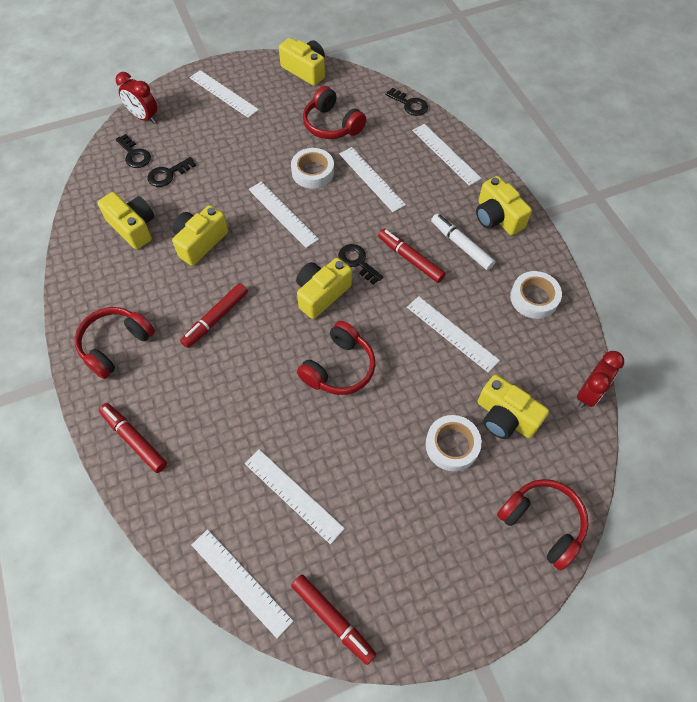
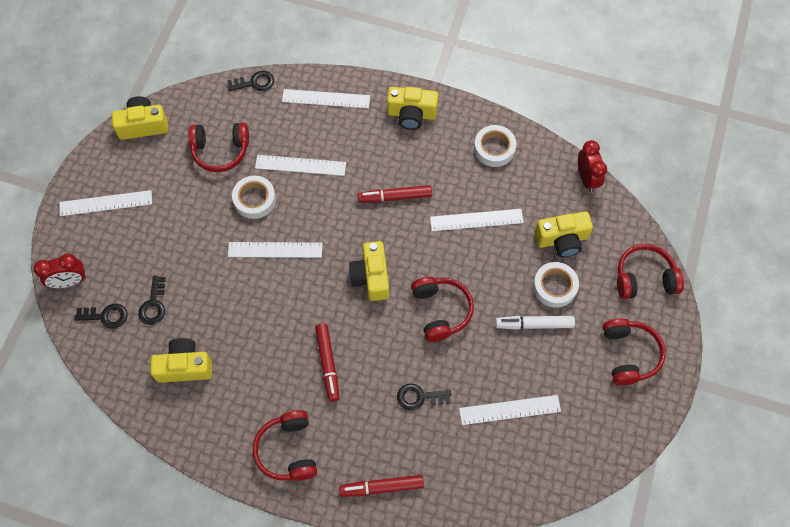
camera: 50 degrees left, 5 degrees up
(200, 242) = (246, 327): yellow camera -> none
(241, 581) = (542, 484): white ruler -> none
(333, 619) = (608, 445): red marker -> none
(357, 262) = (365, 232): black key -> black key (419, 397)
(447, 568) = (629, 354): none -> red headphones
(461, 245) = (413, 156): white marker -> white marker (534, 324)

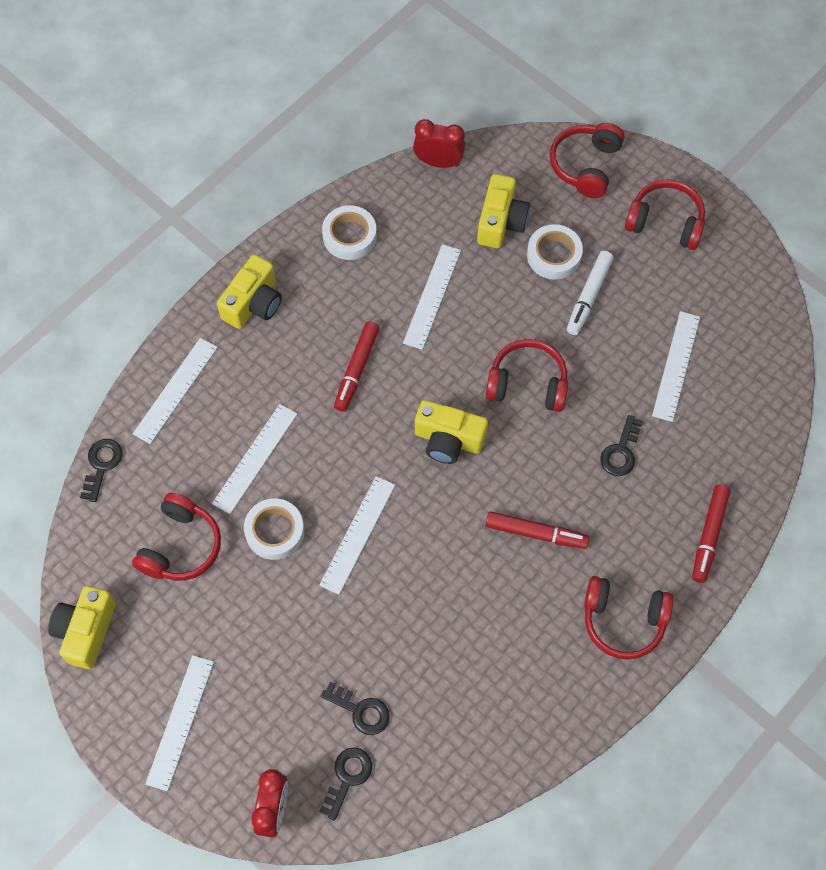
camera: 65 degrees left, 0 degrees up
(184, 366) = (463, 702): yellow camera -> none

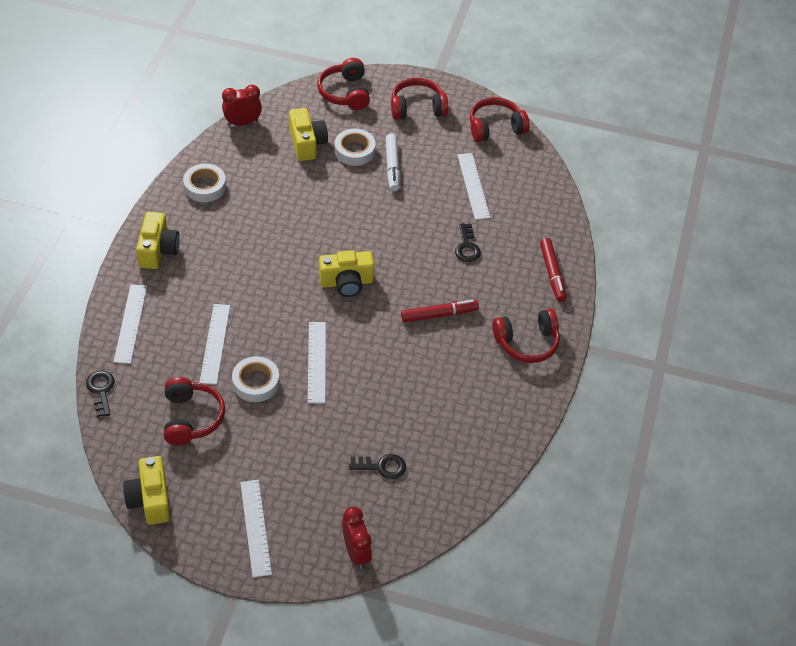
camera: 30 degrees left, 15 degrees down
(347, 777) = (397, 511): black key -> none
(356, 369) = (257, 264): red marker -> none
(432, 296) = (285, 202): white ruler -> none
(527, 384) = (381, 230): red headphones -> red headphones (495, 128)

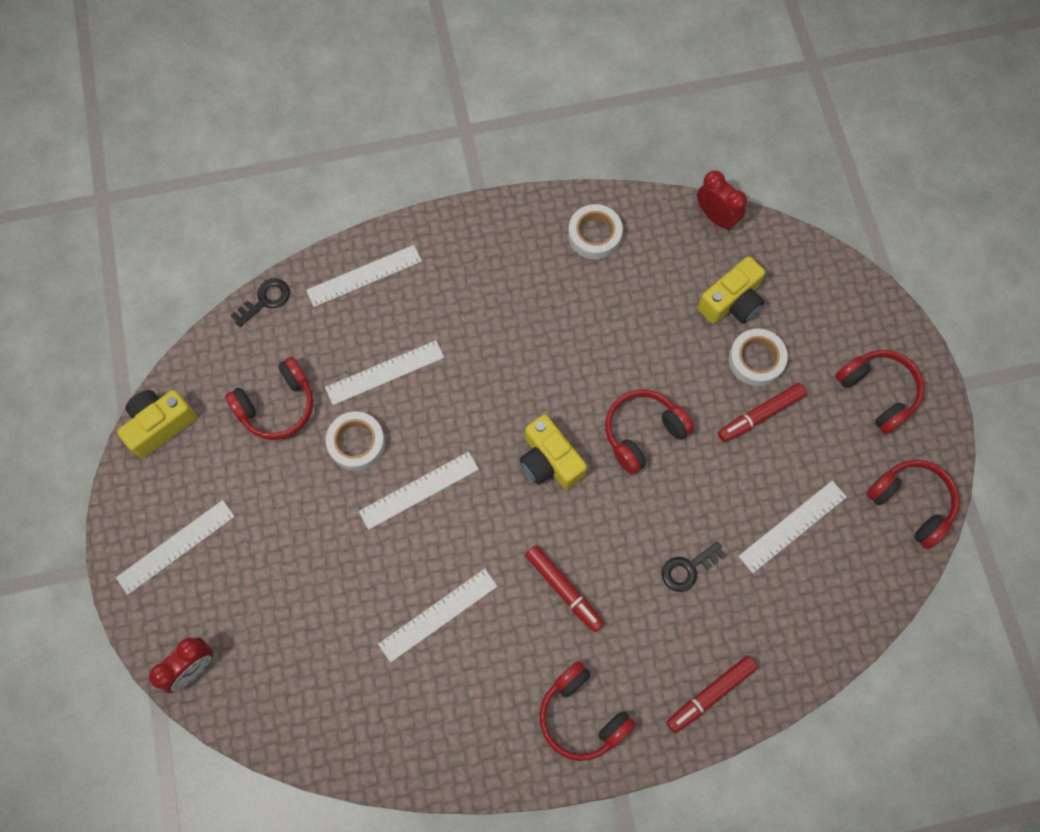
camera: 65 degrees right, 20 degrees up
(158, 250) = (476, 243): yellow camera -> none
(345, 93) = (843, 298): red headphones -> red headphones (643, 433)
(382, 467) = (316, 637): black key -> none
(392, 166) = (760, 415): white marker -> red marker
(412, 389) = (438, 614): none -> white ruler

